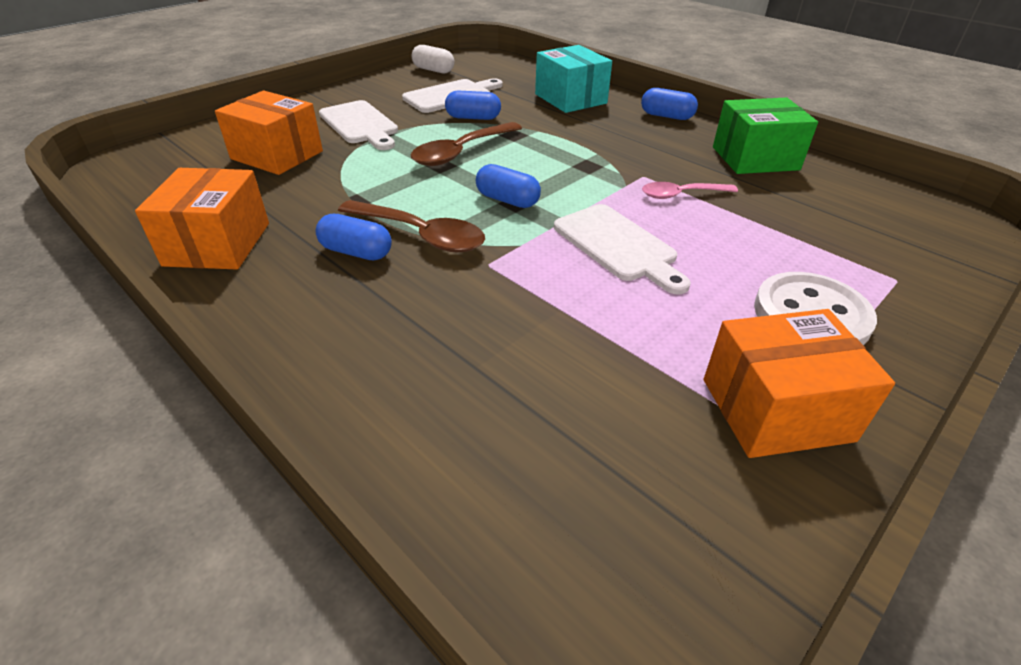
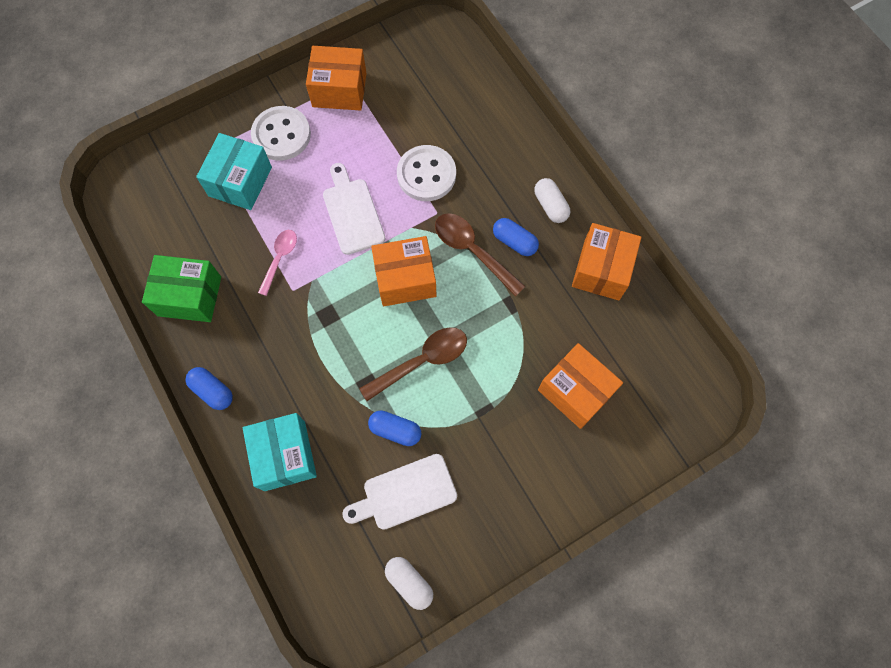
camera: 165 degrees left, 30 degrees up
(293, 300) = (550, 206): none -> white capsule
(360, 124) = (503, 439): white cutting board -> none
(507, 200) = (405, 279): blue capsule -> orange box
(524, 305) = (426, 175): none -> white button
(681, 195) = (280, 258): pink spoon -> pink spoon turned 75 degrees counterclockwise
(810, 251) = (240, 181): none -> turquoise box

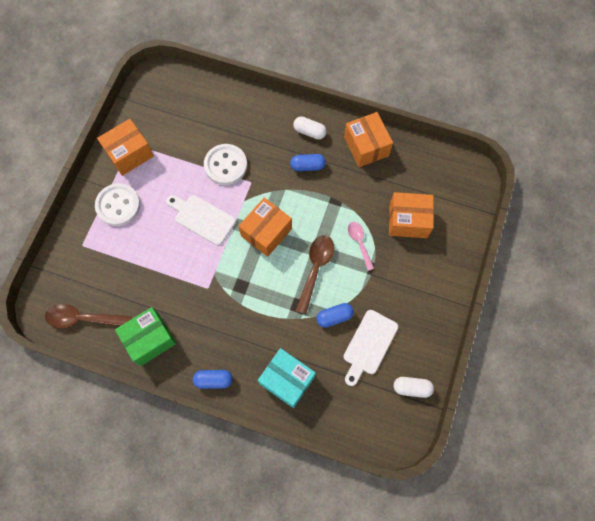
camera: 40 degrees left, 0 degrees up
(240, 181) = (118, 251): turquoise box -> none
(280, 258) = (184, 276): pink spoon -> pink spoon (359, 243)
(472, 251) = (289, 188): brown spoon -> brown spoon (83, 318)

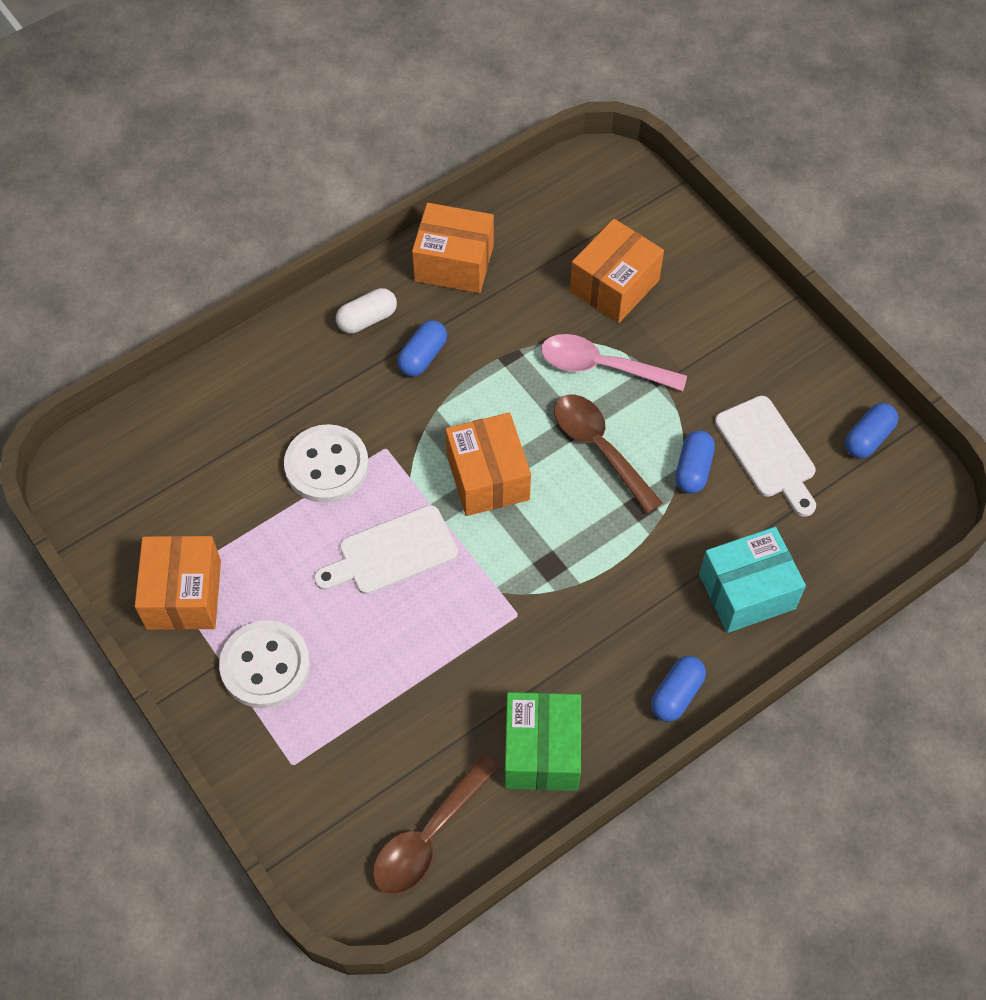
camera: 55 degrees left, 10 degrees down
(359, 243) = (601, 366): pink spoon -> pink spoon, size x1.55
(411, 388) = (868, 438): white capsule -> blue capsule

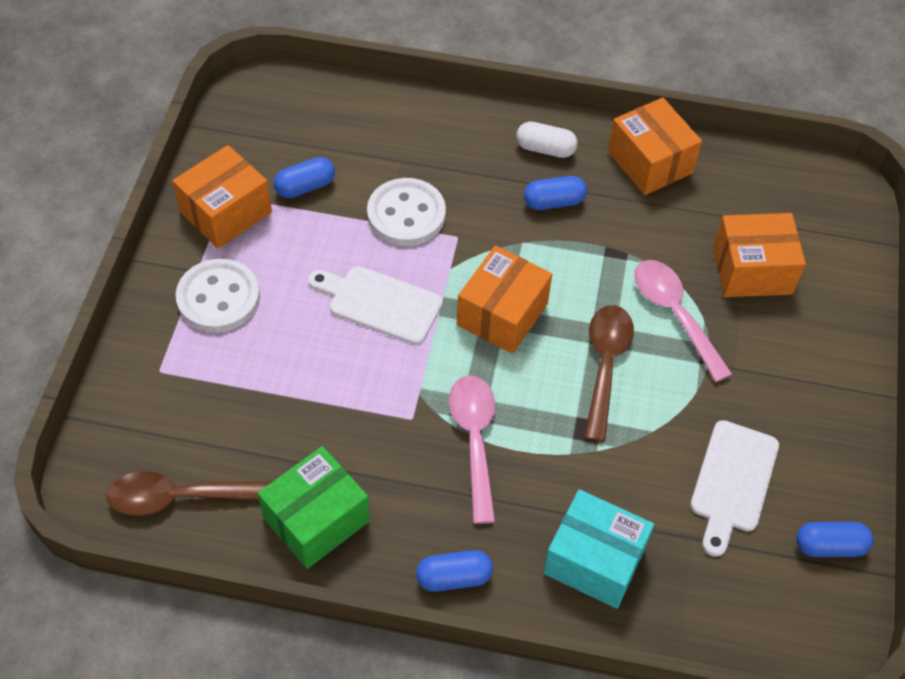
camera: 45 degrees right, 5 degrees down
(577, 587) = (474, 440): none -> pink spoon
(693, 469) = (658, 441): blue capsule -> blue capsule (305, 187)

